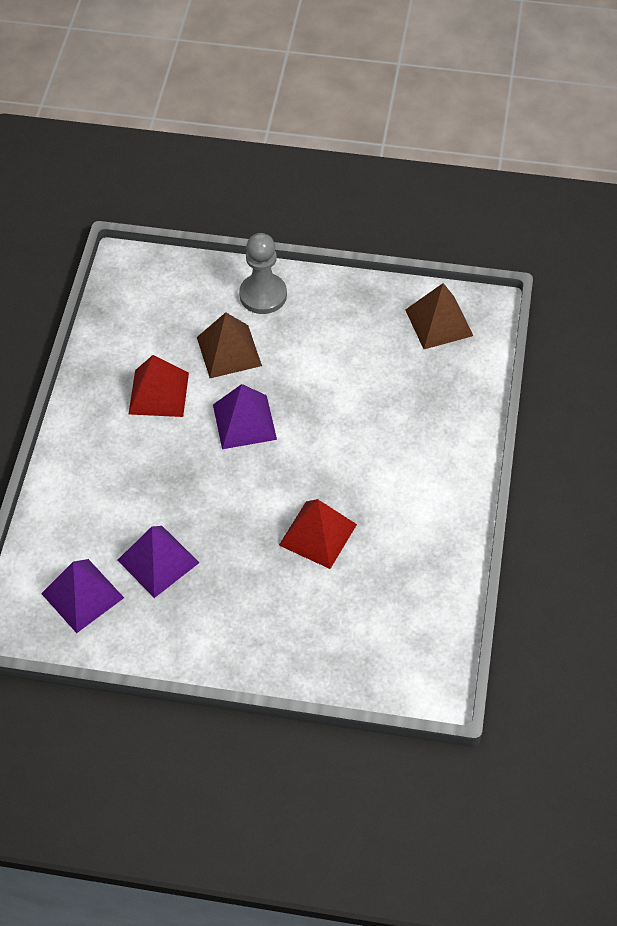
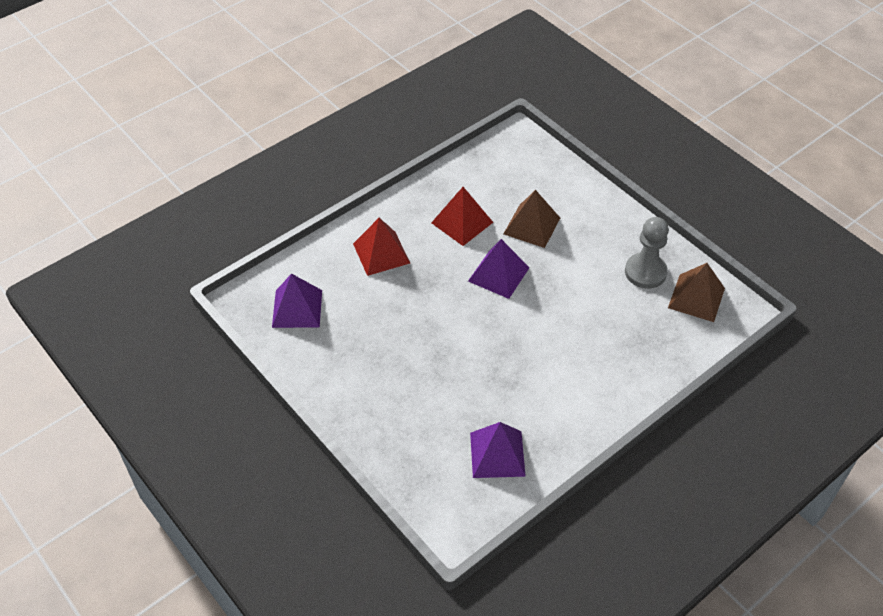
camera: 40 degrees right, 5 degrees down
(158, 561) = (361, 320): purple pyramid -> purple pyramid (497, 454)
(263, 295) = (589, 206): grey pawn -> grey pawn (645, 272)
(318, 534) = (476, 375): red pyramid -> red pyramid (381, 253)

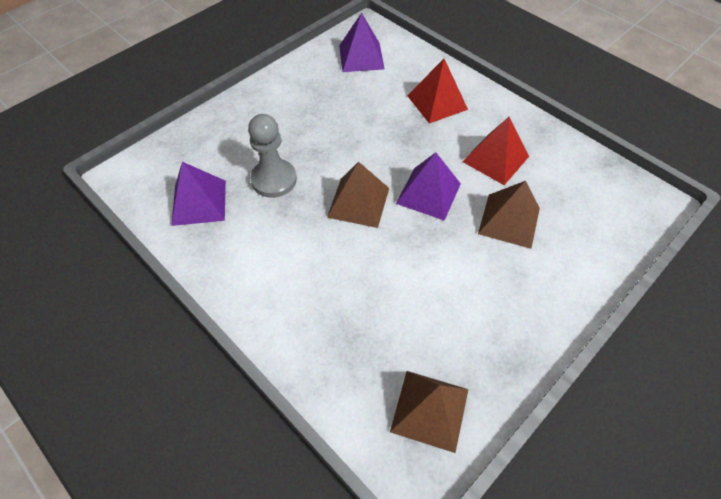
camera: 85 degrees right, 5 degrees up
(506, 325) = (358, 202): none -> brown pyramid
(645, 272) = (463, 344): grey pawn -> grey pawn (274, 180)

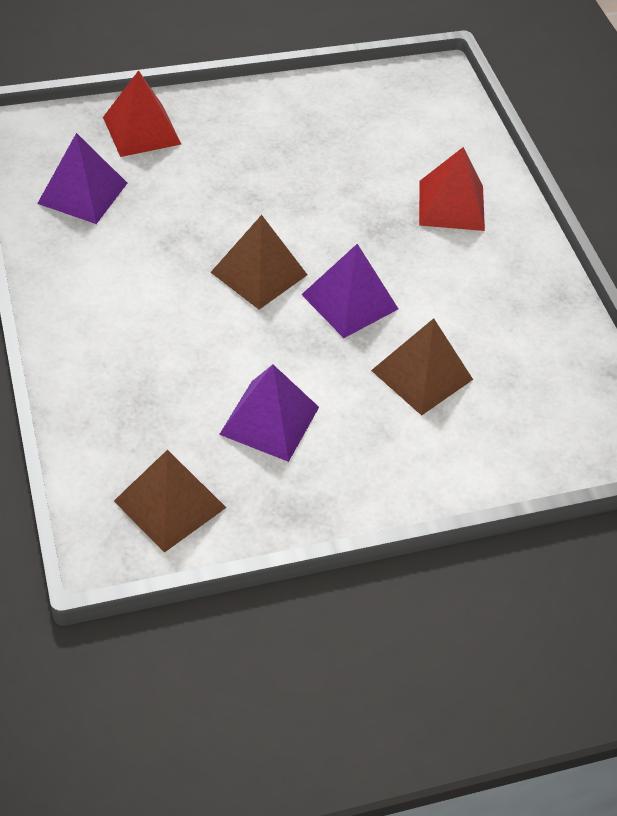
camera: 25 degrees right, 5 degrees down
(274, 180) = (181, 206): grey pawn -> none
(361, 57) = (400, 110): purple pyramid -> purple pyramid (269, 420)
(495, 159) = (467, 302): red pyramid -> red pyramid (141, 130)

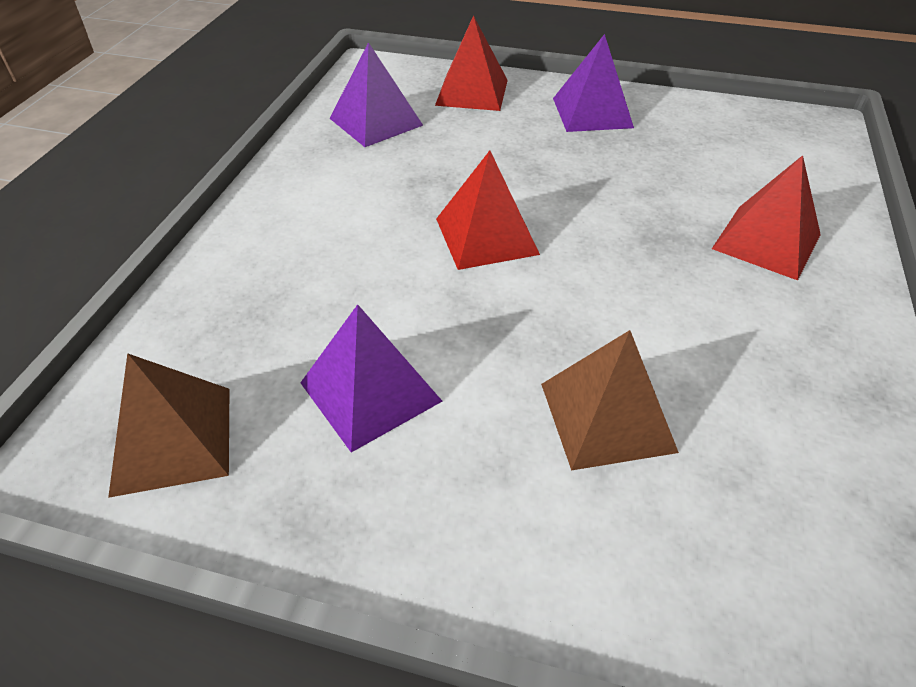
camera: 35 degrees right, 5 degrees down
(259, 273) = (486, 236): brown pyramid -> red pyramid
(349, 301) = (570, 297): purple pyramid -> purple pyramid (592, 112)

